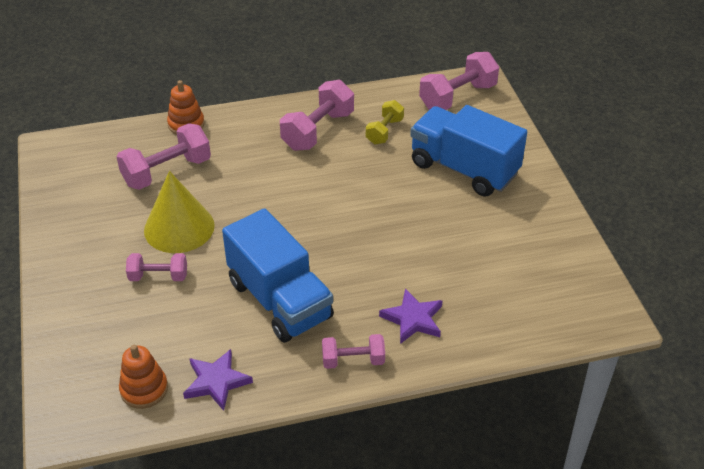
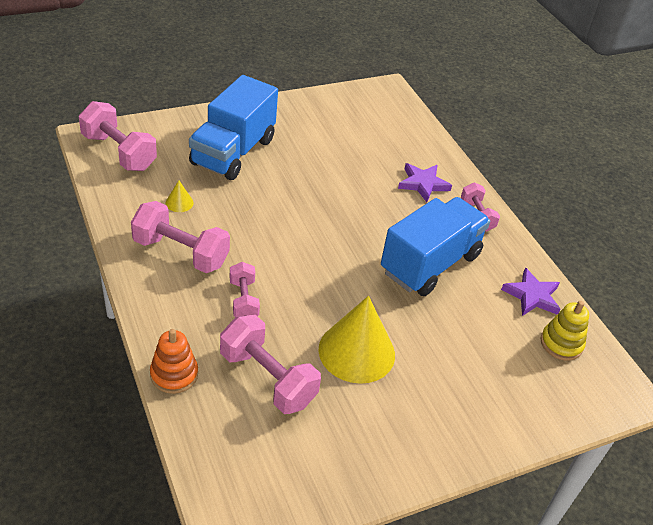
camera: 105 degrees left, 0 degrees up
(144, 389) = (561, 343): orange stacking toy -> yellow stacking toy
(158, 276) = (429, 357): pink dumbbell -> pink dumbbell (243, 300)
(384, 131) = (179, 203): yellow dumbbell -> yellow cone

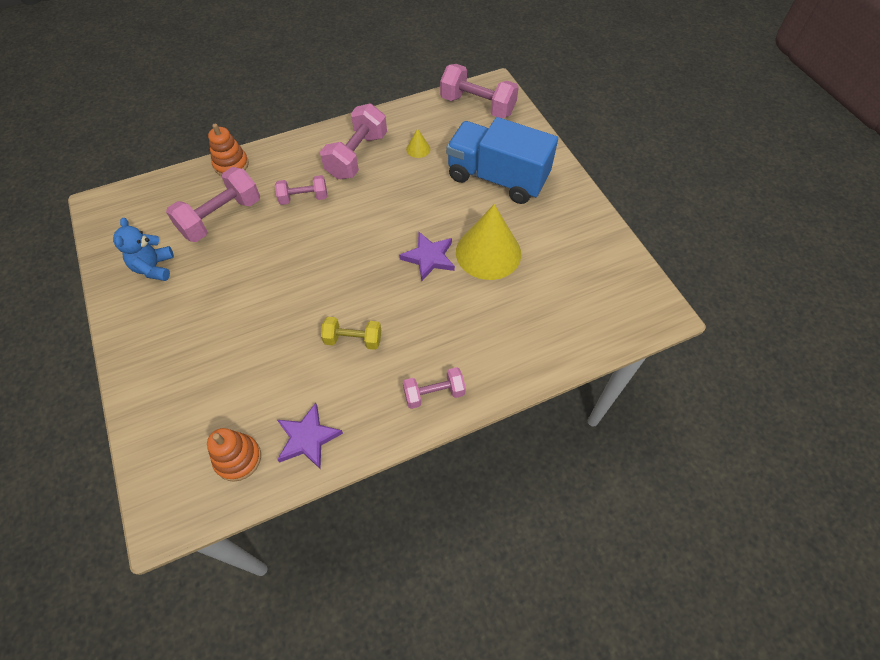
camera: 95 degrees right, 15 degrees up
(119, 152) = (477, 106): pink dumbbell -> pink dumbbell turned 75 degrees clockwise
(345, 441) = (154, 267): none -> blue teddy bear
(356, 351) = (243, 275): yellow cone -> yellow cone (488, 252)
(423, 184) = (481, 340): purple star -> purple star (429, 257)
(430, 263) = (353, 340): blue truck -> yellow dumbbell
(561, 343) = (238, 458): yellow stacking toy -> orange stacking toy

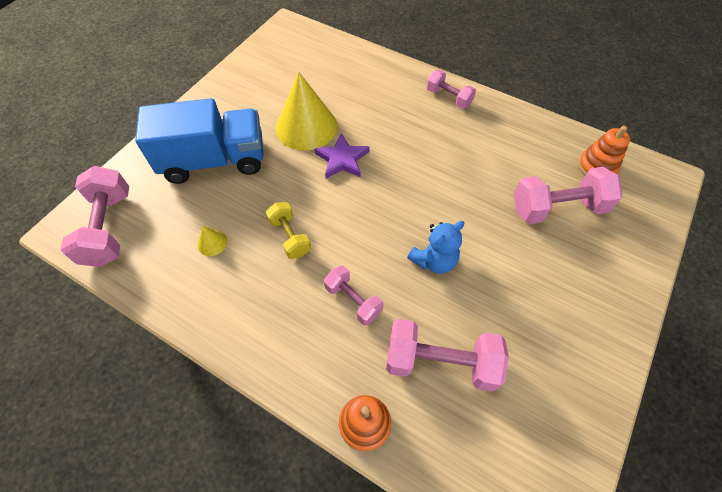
camera: 125 degrees left, 0 degrees up
(154, 267) = (548, 372): blue teddy bear -> blue teddy bear (434, 260)
(307, 438) = (544, 140): purple star -> none
(353, 340) = (456, 161): yellow dumbbell -> yellow dumbbell (290, 237)
(357, 156) = (259, 293): pink dumbbell -> pink dumbbell (557, 208)
(497, 178) = (214, 161): blue truck -> blue truck turned 90 degrees counterclockwise

